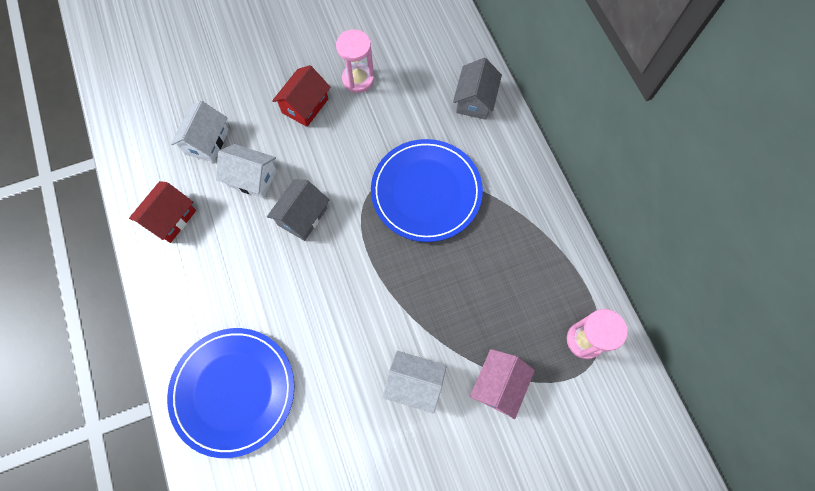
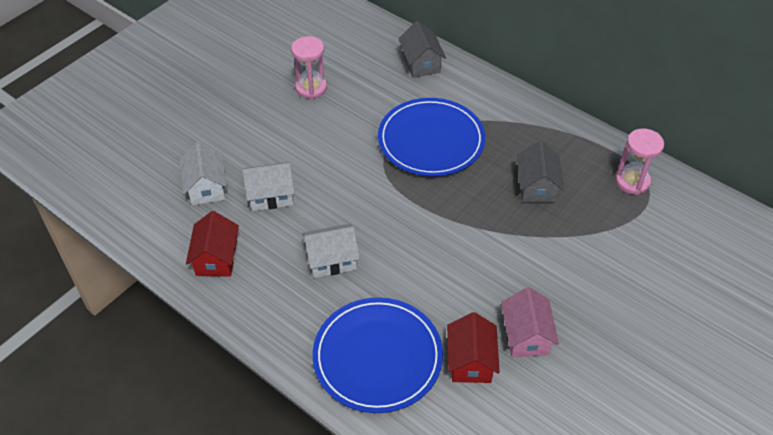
camera: 30 degrees left, 20 degrees down
(302, 216) = (338, 203): grey house -> grey house (536, 187)
(305, 106) = (278, 125): red house -> red house (471, 361)
(414, 383) = (527, 273): white house -> white house (331, 260)
(498, 385) = (593, 242): pink house -> pink house (526, 336)

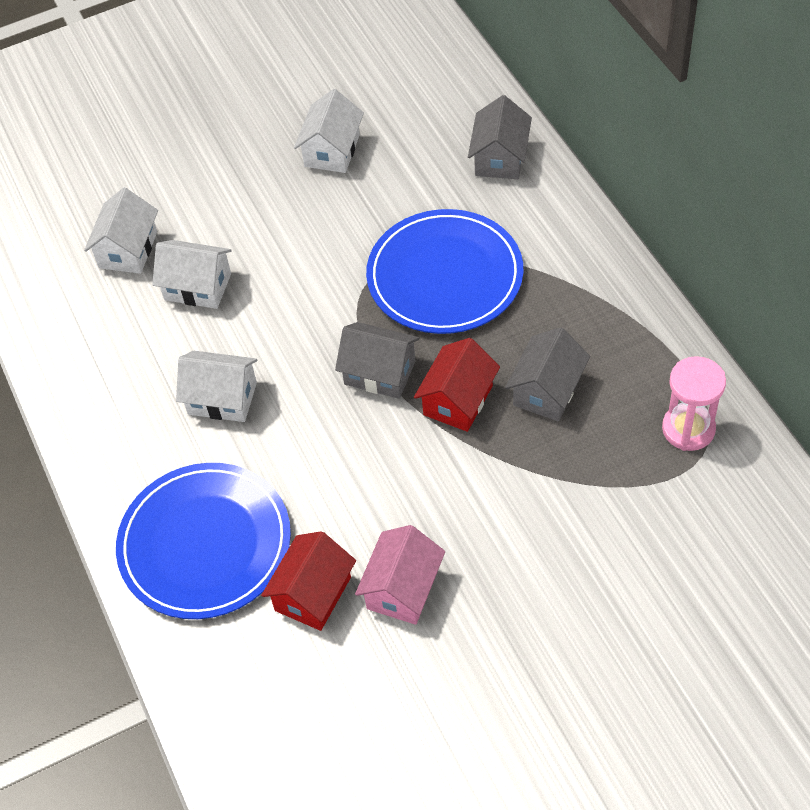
camera: 30 degrees right, 5 degrees up
(216, 258) = (89, 347): red house -> red house (458, 400)
(311, 88) = (332, 150): pink hourglass -> white house
(426, 210) = (380, 372): none -> grey house

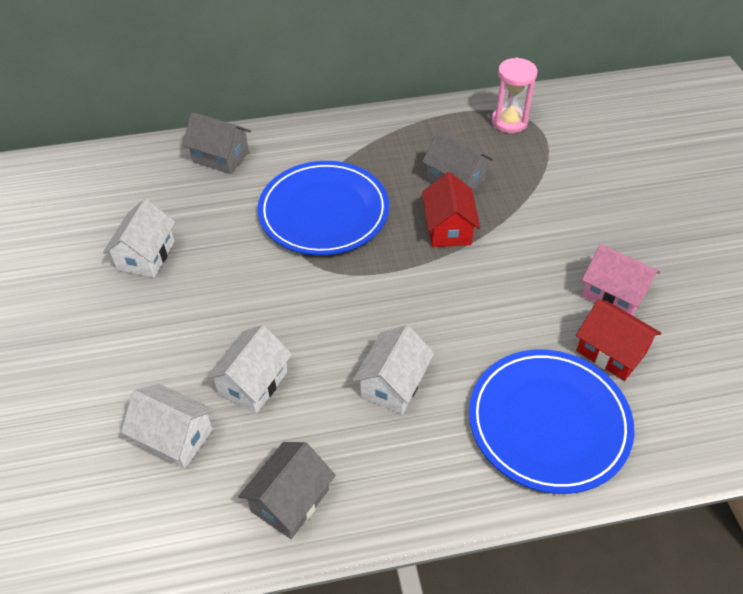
camera: 80 degrees left, 5 degrees down
(332, 150) = (146, 255): white house -> white house turned 75 degrees clockwise
(380, 372) = (405, 269): grey house -> grey house (290, 500)
(458, 400) = (448, 228): red house -> red house turned 45 degrees clockwise

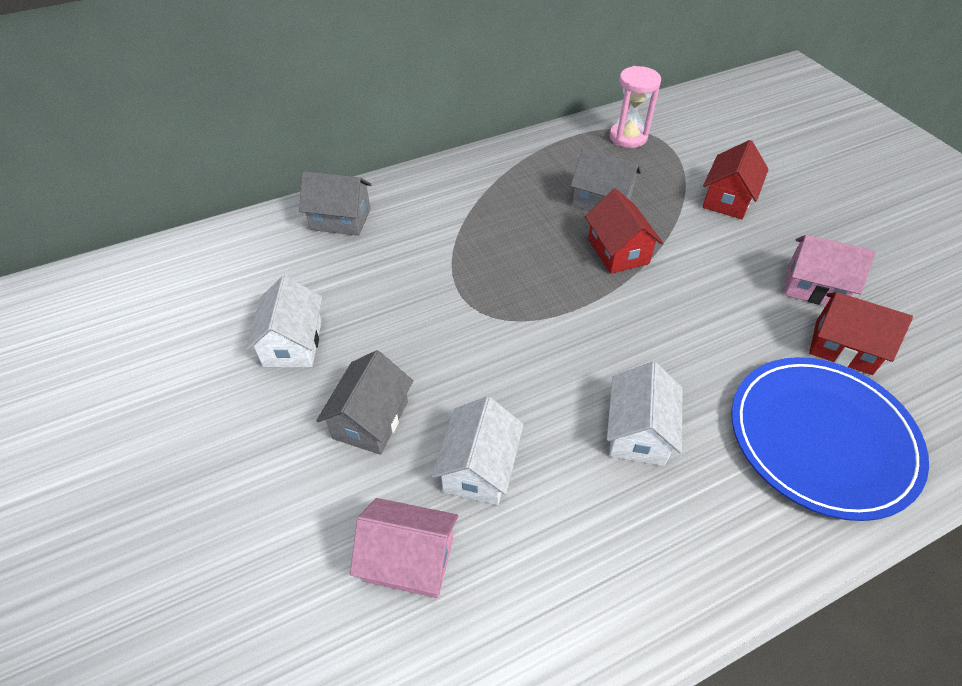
camera: 15 degrees left, 0 degrees up
(174, 437) = (409, 560): white house -> pink house
(290, 500) = (583, 606): grey house -> grey house (370, 420)
(324, 211) = (478, 257): blue plate -> none
(575, 198) = (727, 199): none -> red house

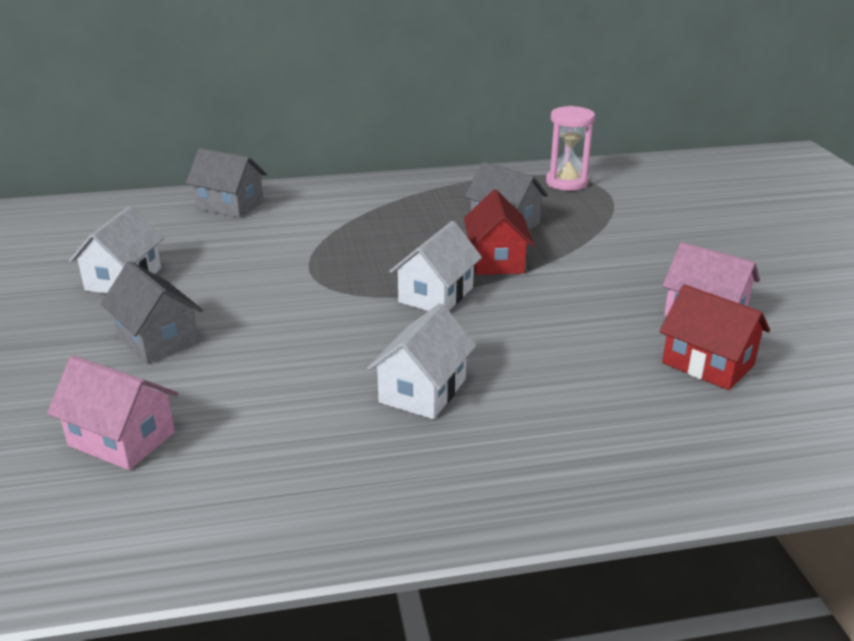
camera: 15 degrees right, 20 degrees down
(370, 420) = (157, 339): grey house -> grey house turned 75 degrees counterclockwise
(478, 468) = (237, 388): white house -> white house (436, 295)
(727, 199) = (648, 238): red house -> none
(822, 438) = (631, 428): blue plate -> none

